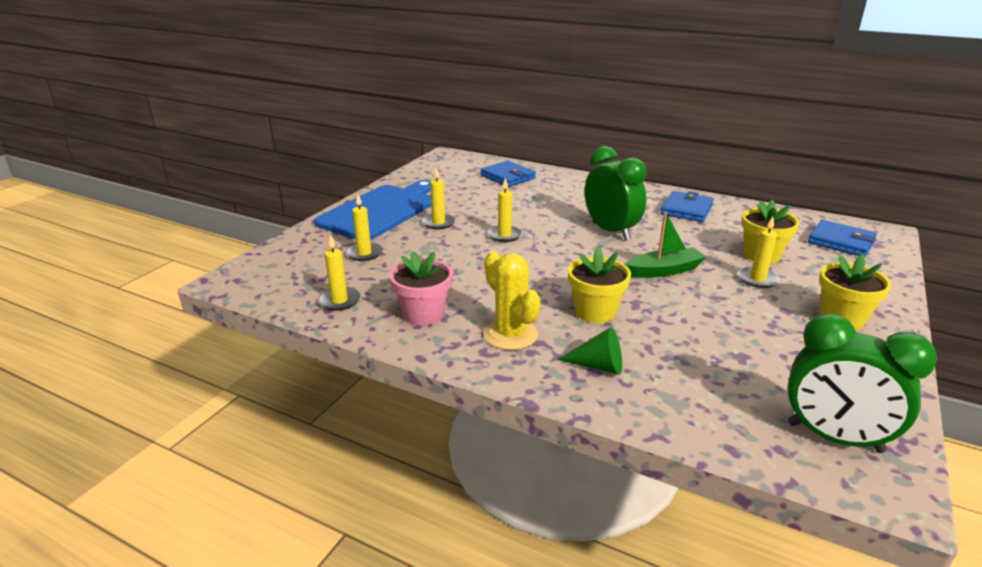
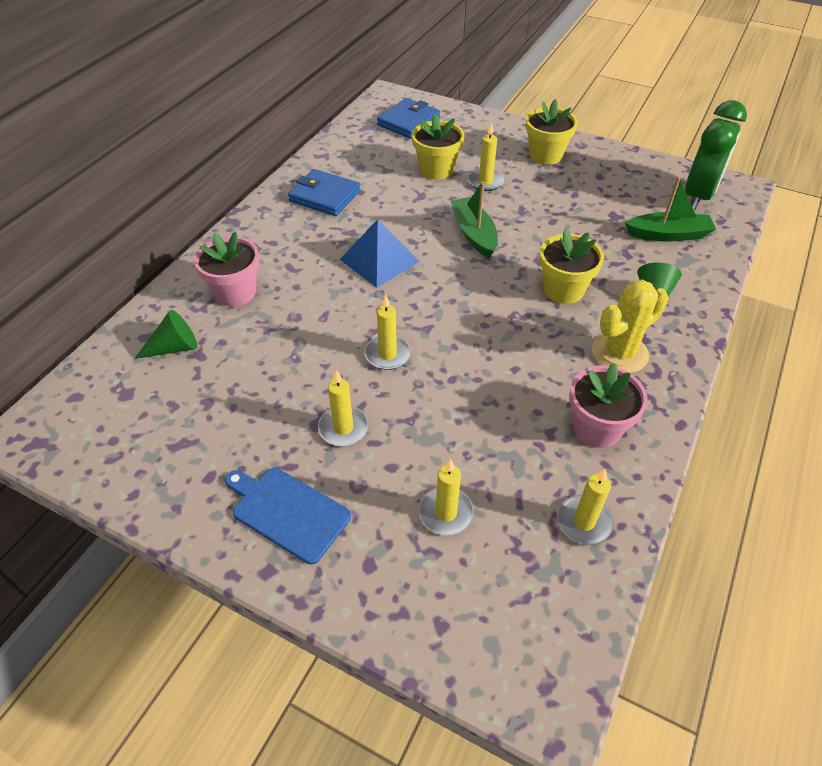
camera: 90 degrees left, 20 degrees up
(380, 211) = (287, 512): blue cutting board -> blue cutting board, size x0.55
(508, 177) = (174, 347): blue wallet -> green cone
(561, 188) = (235, 292): none -> pink flower pot
(610, 231) = (379, 260): green clock -> blue pyramid
(721, 393) = (668, 235): none -> green boat

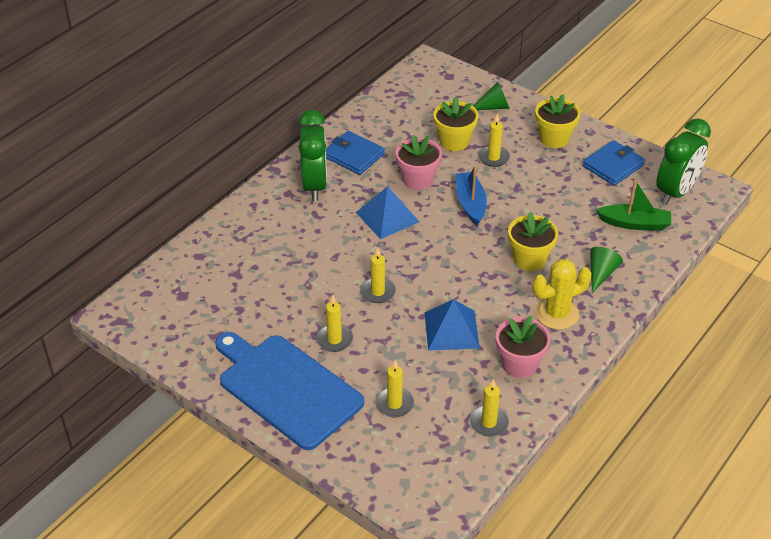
camera: 10 degrees right, 5 degrees down
(174, 347) = (219, 266): green cone -> green cone (493, 107)
(235, 292) = (270, 229): pink flower pot -> pink flower pot (418, 179)
(284, 234) = (315, 185): none -> green clock
(287, 512) = (286, 388): blue cutting board -> blue cutting board, size x1.81
(408, 122) = (441, 92): blue wallet -> blue wallet (613, 166)
(474, 234) = (470, 203): green boat -> blue boat
(495, 393) = (451, 330): none -> blue pyramid

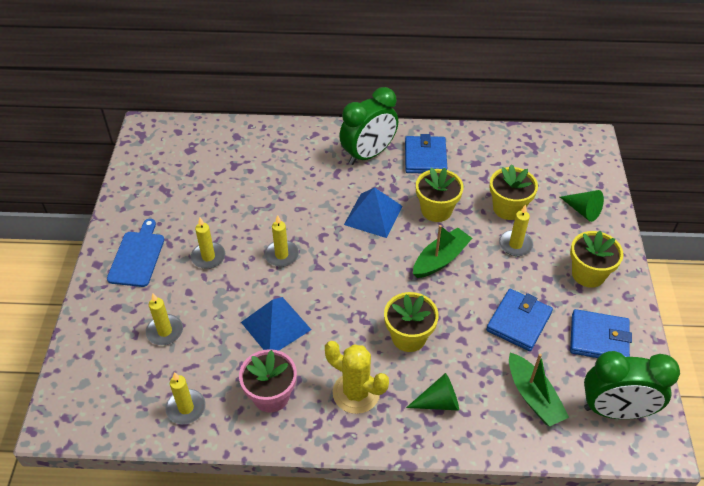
camera: 55 degrees right, 5 degrees up
(286, 388) = (137, 256): blue cutting board -> blue cutting board, size x0.55
(418, 179) = (436, 210): pink flower pot -> yellow flower pot
(470, 203) = (440, 259): blue boat -> green boat
(565, 195) = (519, 322): none -> blue wallet

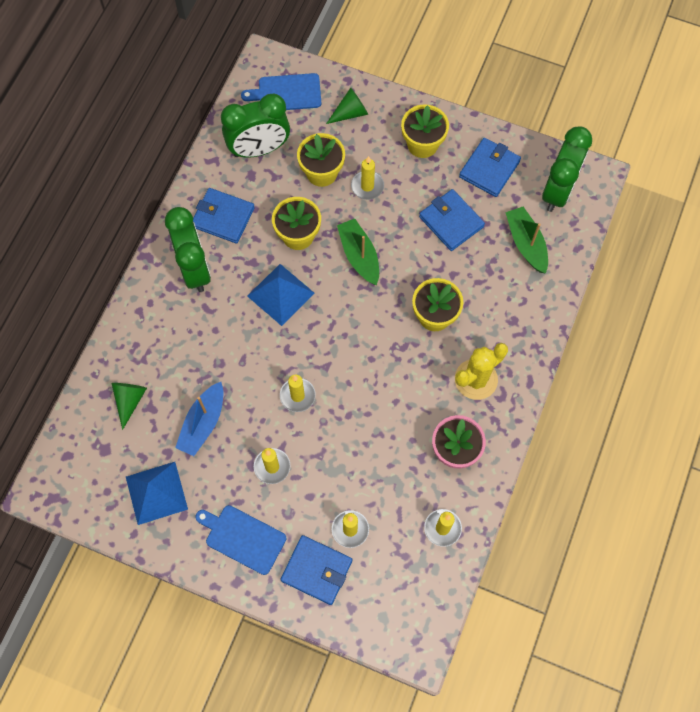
camera: 70 degrees left, 20 degrees up
(119, 317) = (316, 570): none -> blue wallet
(232, 200) = (203, 423): none -> blue boat
(276, 326) = (381, 425): blue pyramid -> blue pyramid (156, 493)
(438, 402) = (507, 317): green cone -> green cone (129, 400)
(503, 160) = (259, 149): none -> green clock
(533, 396) = (526, 244): green boat -> green boat turned 105 degrees counterclockwise
(570, 162) = (286, 93): none -> blue cutting board

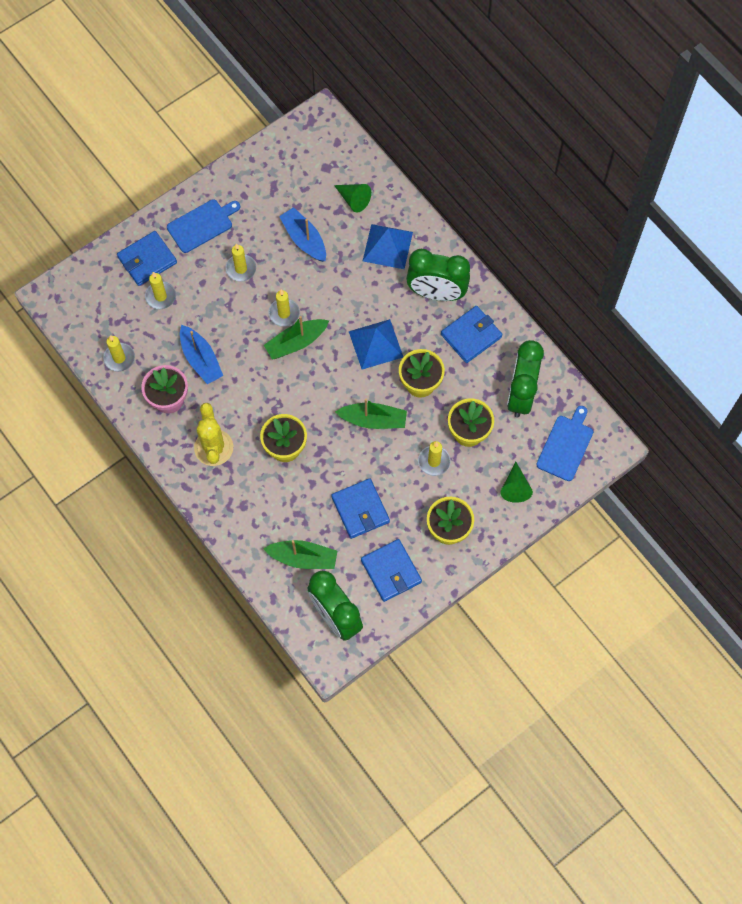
camera: 120 degrees right, 0 degrees up
(156, 493) = (271, 186): blue pyramid -> blue pyramid (387, 246)
(322, 366) = (296, 342): none -> green boat
(394, 446) = (201, 359): none -> blue boat
(451, 221) = (360, 509): blue wallet -> blue wallet turned 75 degrees clockwise

